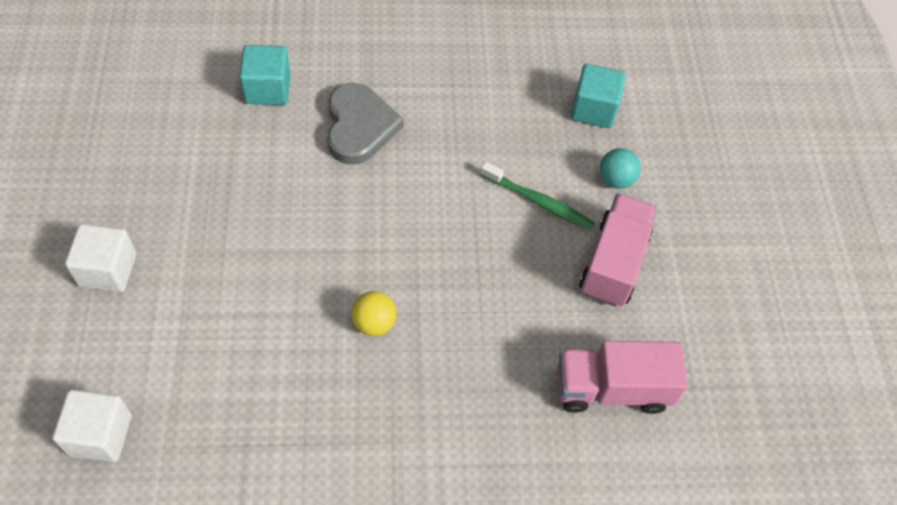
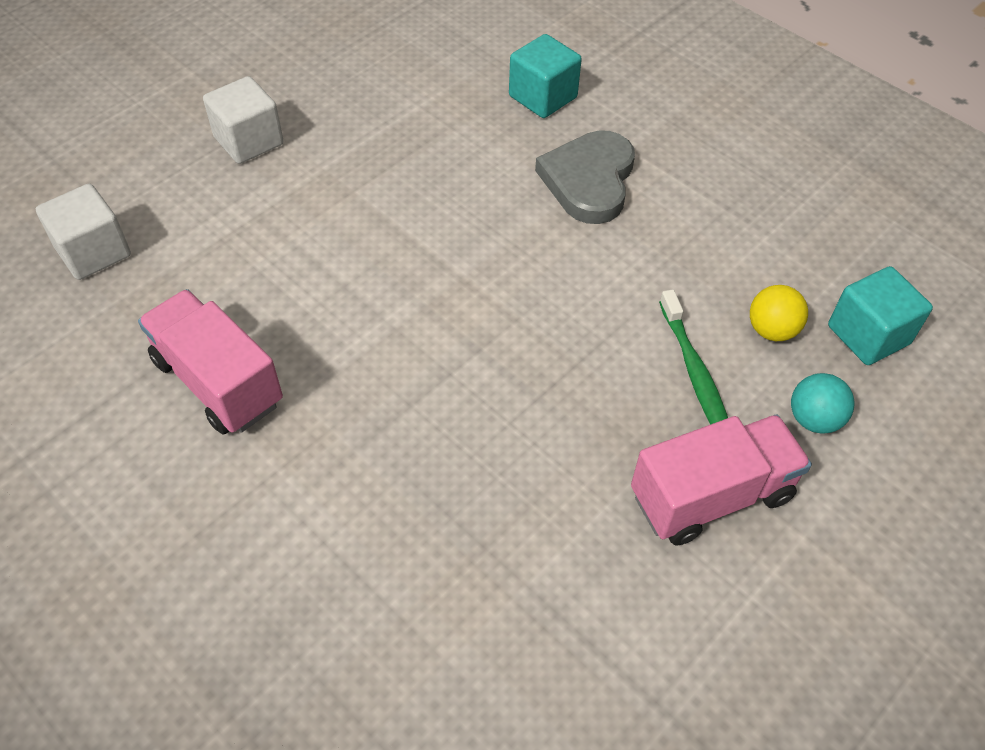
camera: 50 degrees right, 5 degrees down
(359, 127) = (589, 180): grey heart -> grey heart turned 150 degrees clockwise
(374, 323) = (399, 348): yellow ball -> yellow ball (771, 330)
(612, 389) = (557, 613): pink truck -> pink truck (218, 382)

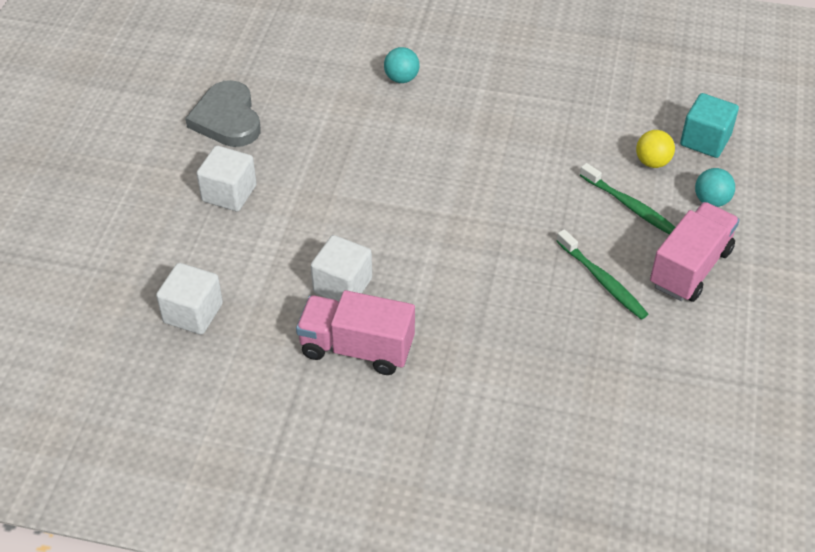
camera: 30 degrees left, 5 degrees down
(270, 300) = (342, 285): none -> white cube
(543, 97) = (401, 78): turquoise cube -> turquoise ball
(578, 452) = (602, 281): none -> green toothbrush
(589, 180) = (477, 120): grey heart -> grey heart (227, 119)

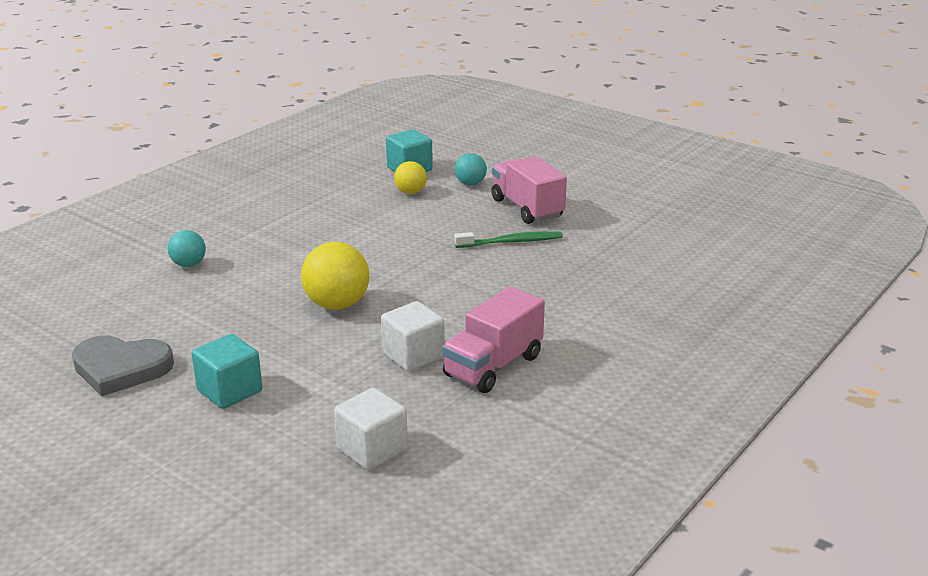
camera: 65 degrees left, 20 degrees down
(229, 193) = (229, 391): white cube -> turquoise cube
(396, 200) = (337, 304): none -> yellow ball
(630, 206) = (447, 212): green toothbrush -> none

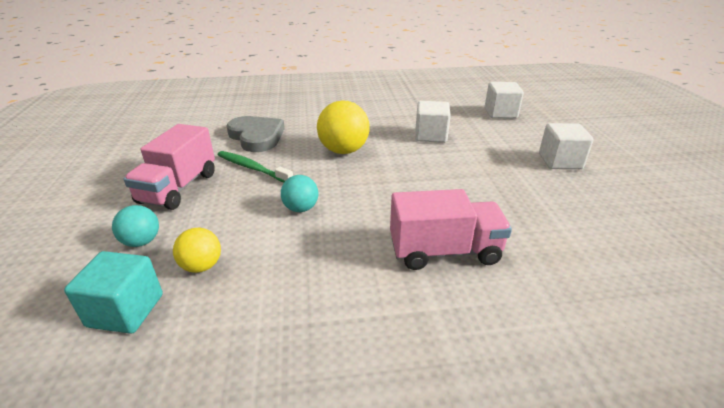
camera: 135 degrees left, 5 degrees up
(121, 368) = (641, 207): grey heart -> grey heart (256, 136)
(188, 264) = (537, 294): turquoise ball -> turquoise ball (301, 208)
(229, 391) = (560, 161): turquoise cube -> white cube
(337, 304) = (437, 182): yellow ball -> yellow ball (343, 151)
(493, 366) = (399, 117): pink truck -> pink truck (444, 251)

